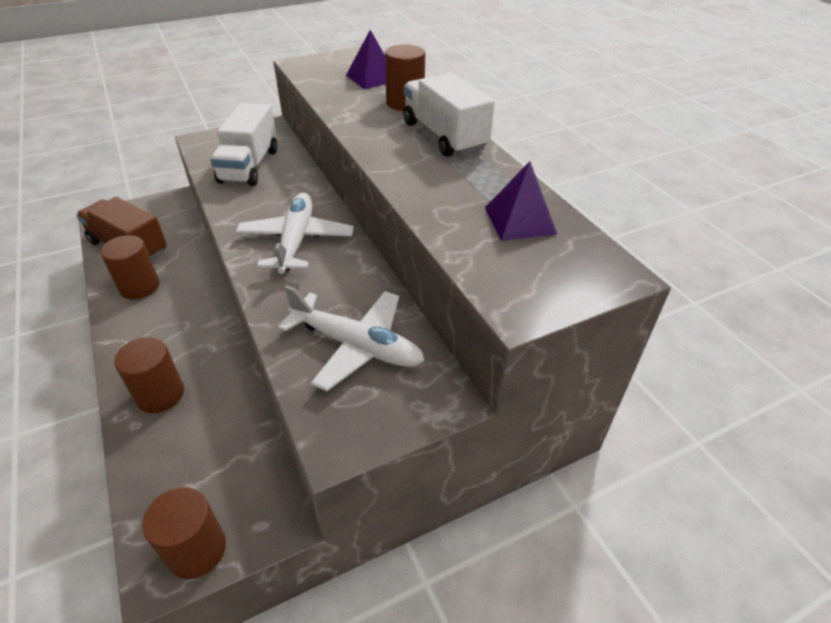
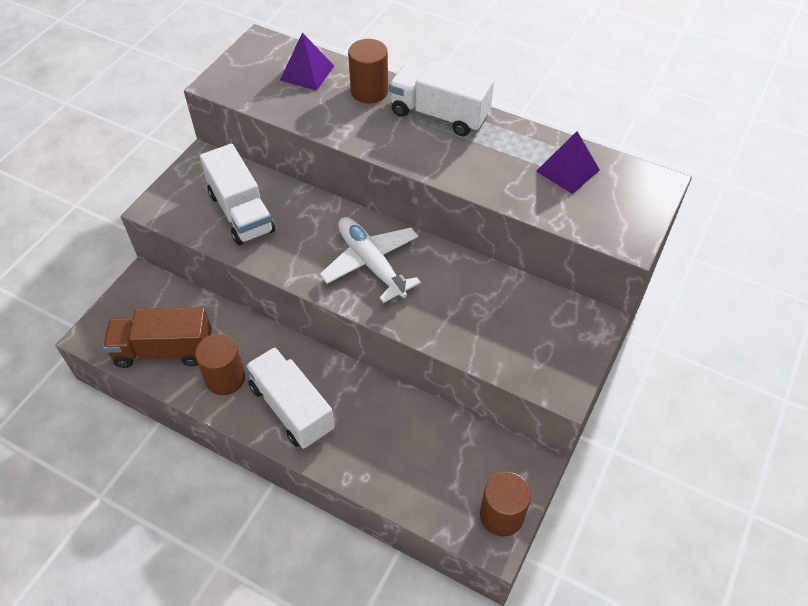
camera: 35 degrees left, 10 degrees up
(153, 335) = (292, 408): none -> white truck
(160, 394) = (357, 446): brown cylinder -> none
(357, 346) = (508, 320): white plane -> none

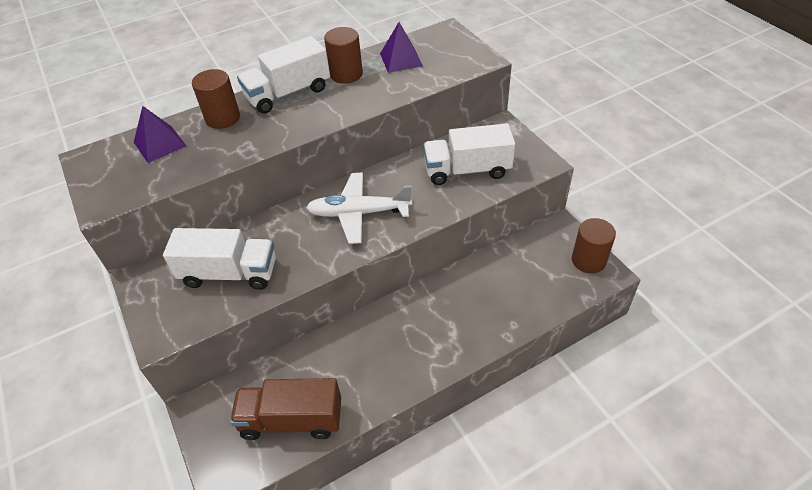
camera: 55 degrees left, 5 degrees down
(164, 350) = (292, 420): brown truck -> brown truck turned 60 degrees clockwise
(225, 378) = (358, 382): brown cylinder -> brown cylinder (346, 74)
(292, 408) = (422, 346): white truck -> white truck (467, 170)

